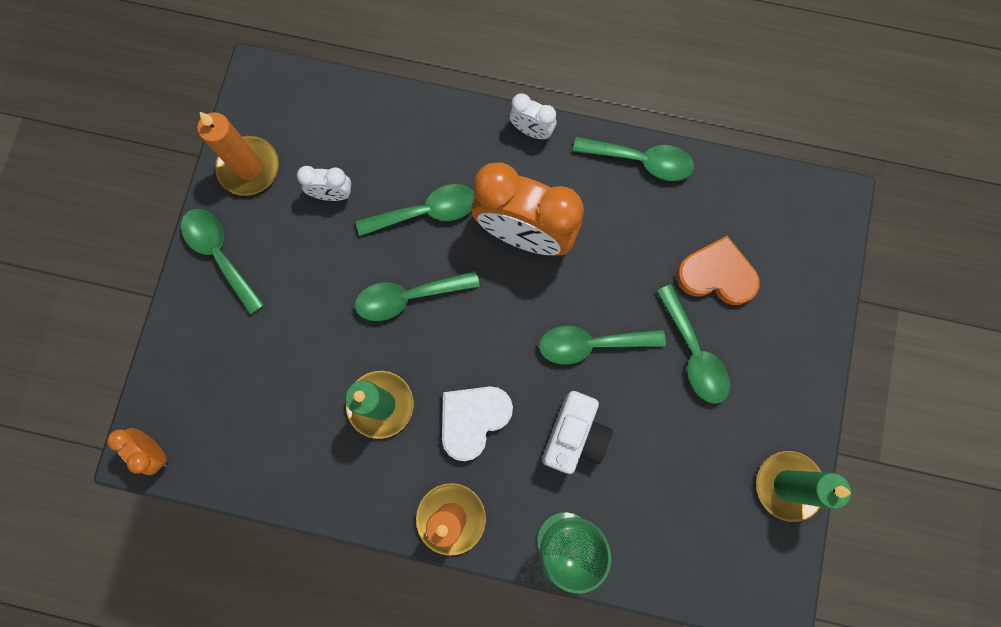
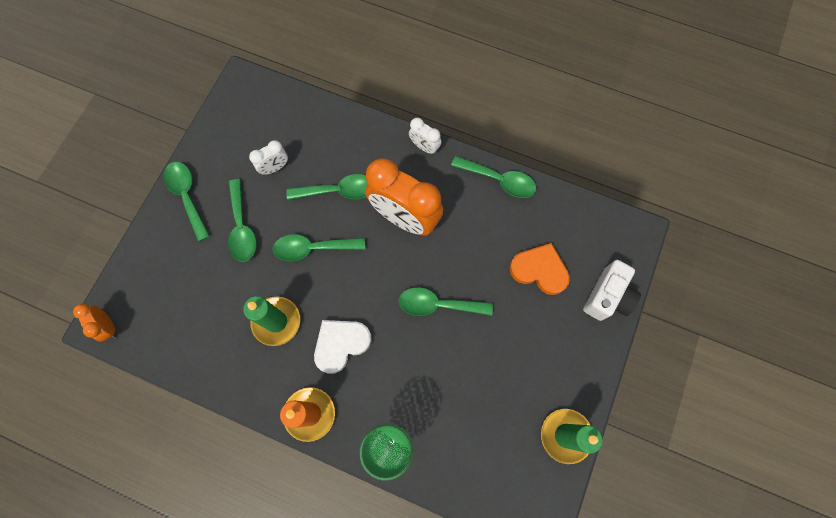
camera: 10 degrees right, 5 degrees down
(249, 168) = (221, 140): orange candle -> none
(332, 194) = (275, 168): white clock -> white clock turned 45 degrees counterclockwise
(574, 435) = (412, 369): white camera -> white camera (607, 297)
(693, 353) = (512, 324): green spoon -> green spoon (242, 228)

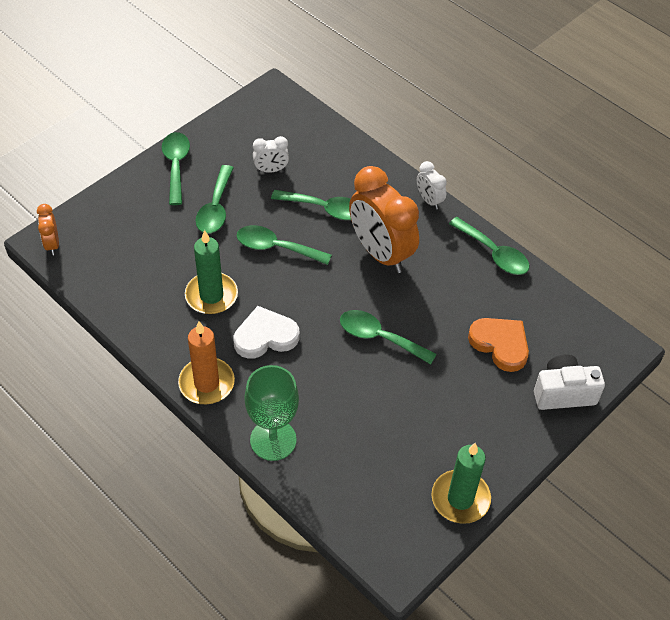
camera: 20 degrees right, 20 degrees down
(607, 297) = (563, 393): white camera -> white camera turned 150 degrees counterclockwise

